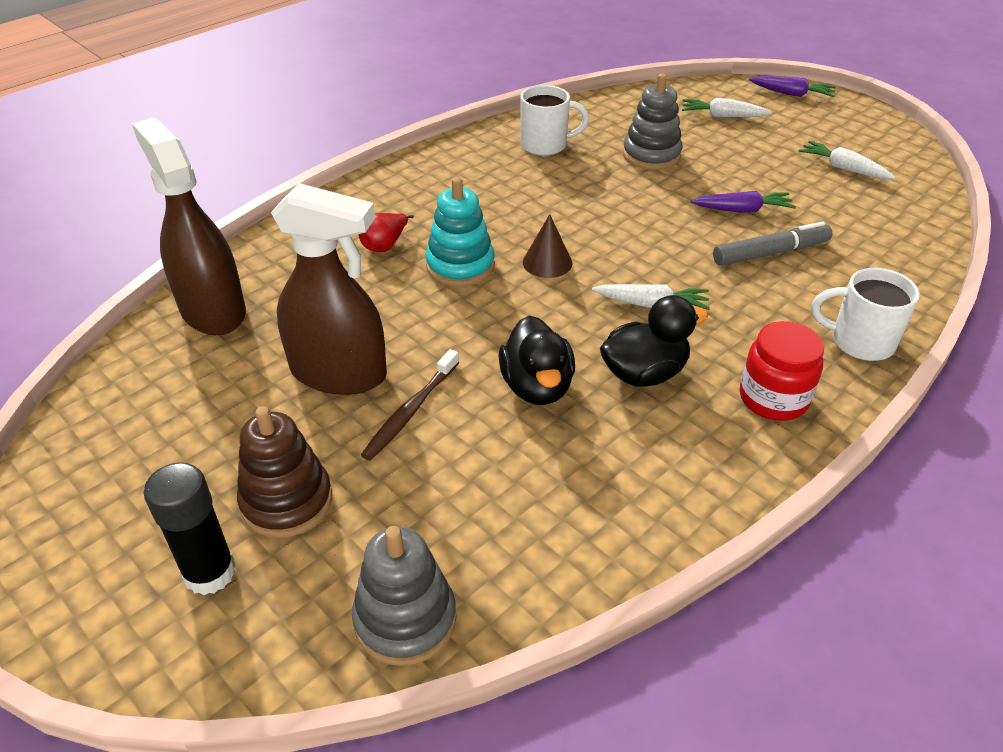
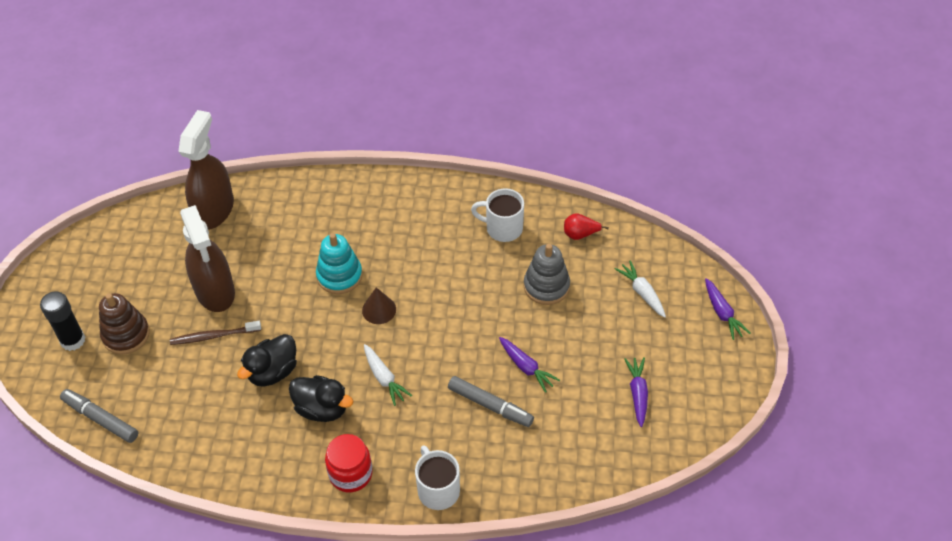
camera: 50 degrees right, 10 degrees up
(385, 245) = (327, 232): red pear -> red pear (580, 234)
(405, 619) = (100, 419): grey stacking toy -> grey marker
(545, 145) = (503, 228): white mug -> white mug turned 150 degrees clockwise
(843, 168) = (638, 393): white carrot -> purple carrot

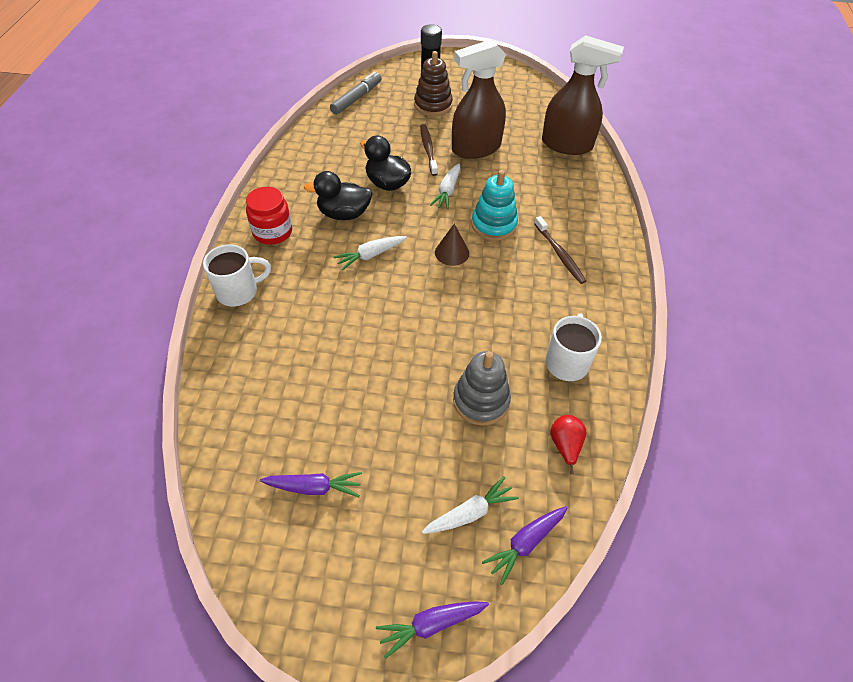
camera: 90 degrees right, 0 degrees up
(287, 316) = (447, 191): none -> white carrot
(322, 408) = (344, 214): black duck -> black duck turned 60 degrees clockwise
(380, 226) = (560, 254): none -> brown toothbrush
(490, 405) = (324, 337): grey marker -> none
(526, 367) = (367, 372): purple carrot -> purple carrot (525, 543)

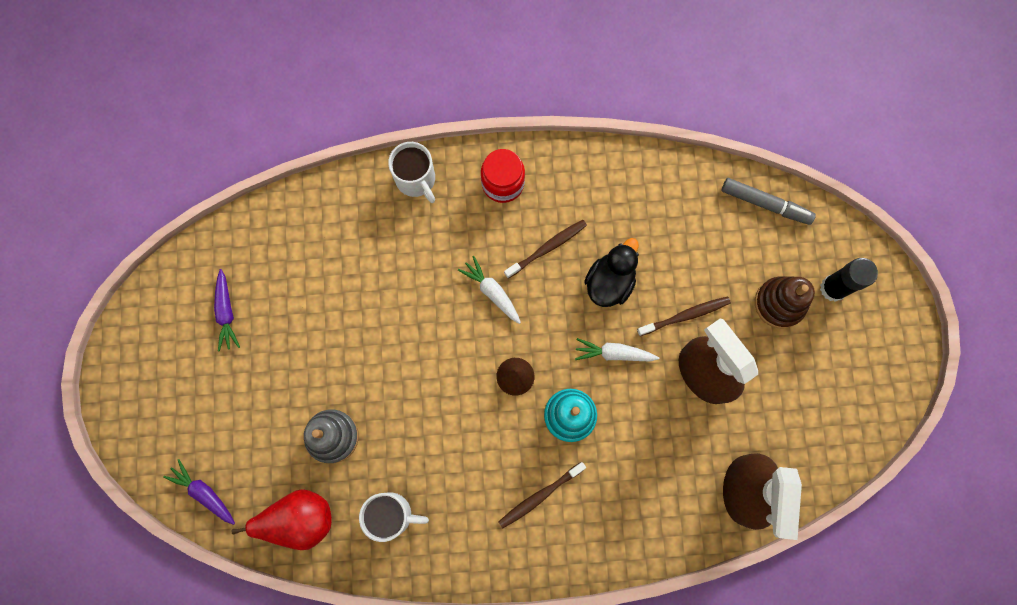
camera: 80 degrees right, 25 degrees up
(344, 214) = (547, 248): black duck -> brown toothbrush
(431, 624) = (133, 428): purple carrot -> none
(470, 513) = (223, 444): white carrot -> none
(565, 446) = (298, 519): red pear -> red pear, size x1.81

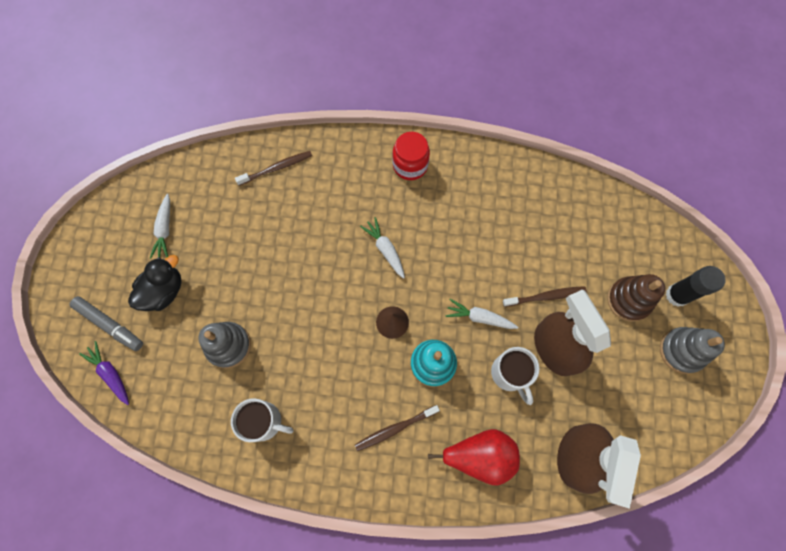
camera: 10 degrees right, 5 degrees down
(226, 313) = (165, 230): purple carrot -> white carrot
(298, 519) = (184, 411): red pear -> red pear (479, 455)
(416, 180) = (340, 151): white mug -> white mug (510, 374)
(547, 248) = (438, 222): brown toothbrush -> brown toothbrush (277, 168)
(609, 282) = (485, 258): black duck -> black duck (164, 291)
(765, 204) = (626, 216): grey marker -> grey marker (110, 325)
(845, 352) = (681, 351): none -> grey stacking toy

